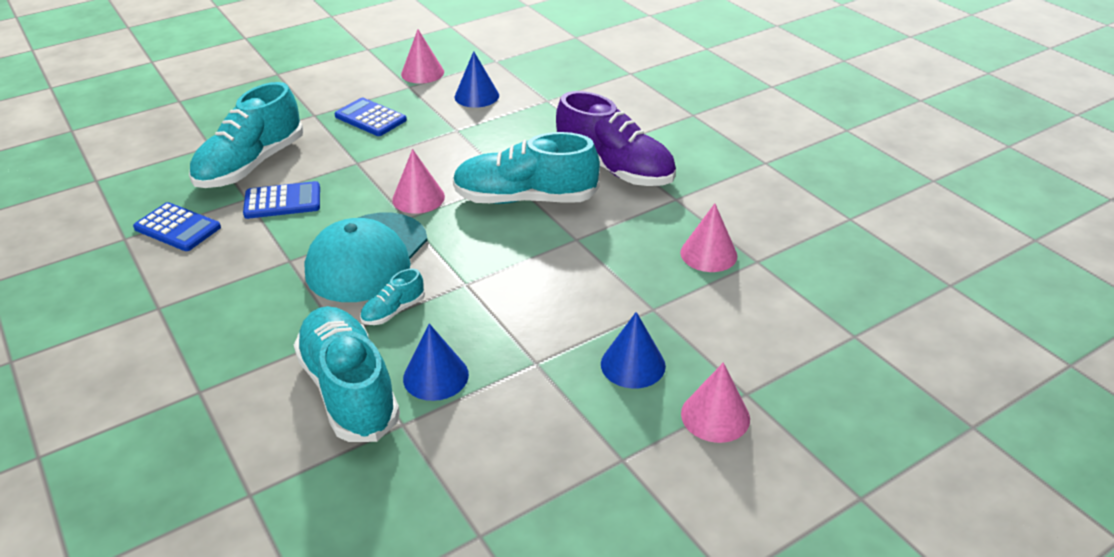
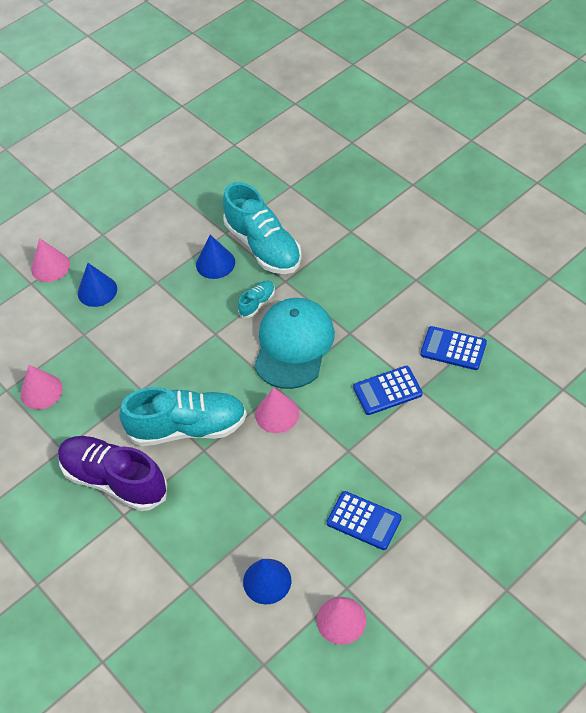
camera: 175 degrees right, 15 degrees up
(251, 165) = (440, 430): turquoise shoe -> none

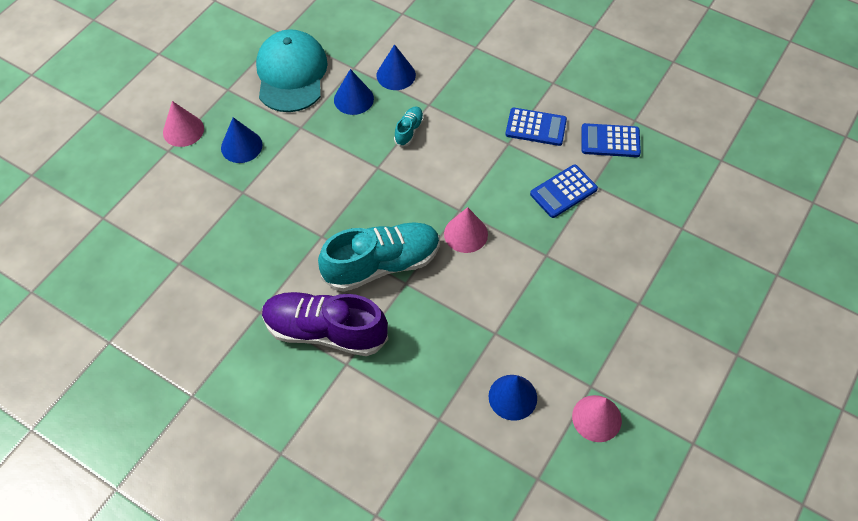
camera: 20 degrees left, 5 degrees up
(41, 391) = (217, 257): pink cone -> none
(263, 246) = (396, 75): turquoise shoe -> blue cone
(293, 345) = (458, 164): turquoise cap -> turquoise cap (291, 74)
(364, 521) = (584, 319): blue calculator -> blue calculator (536, 127)

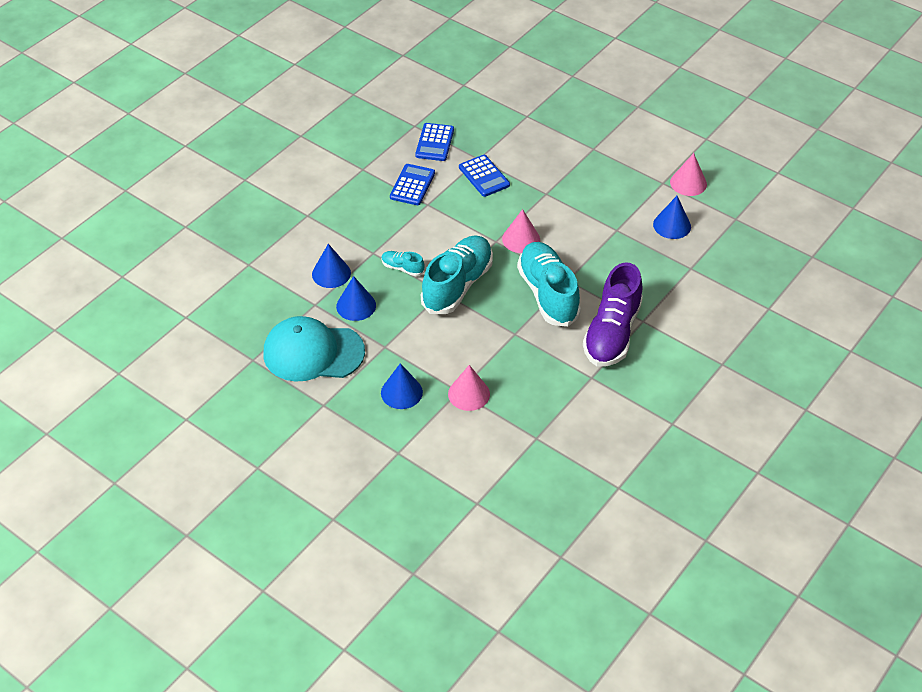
camera: 85 degrees left, 10 degrees down
(183, 130) = (373, 440): pink cone -> pink cone (469, 394)
(388, 180) = (457, 285): none -> turquoise shoe

